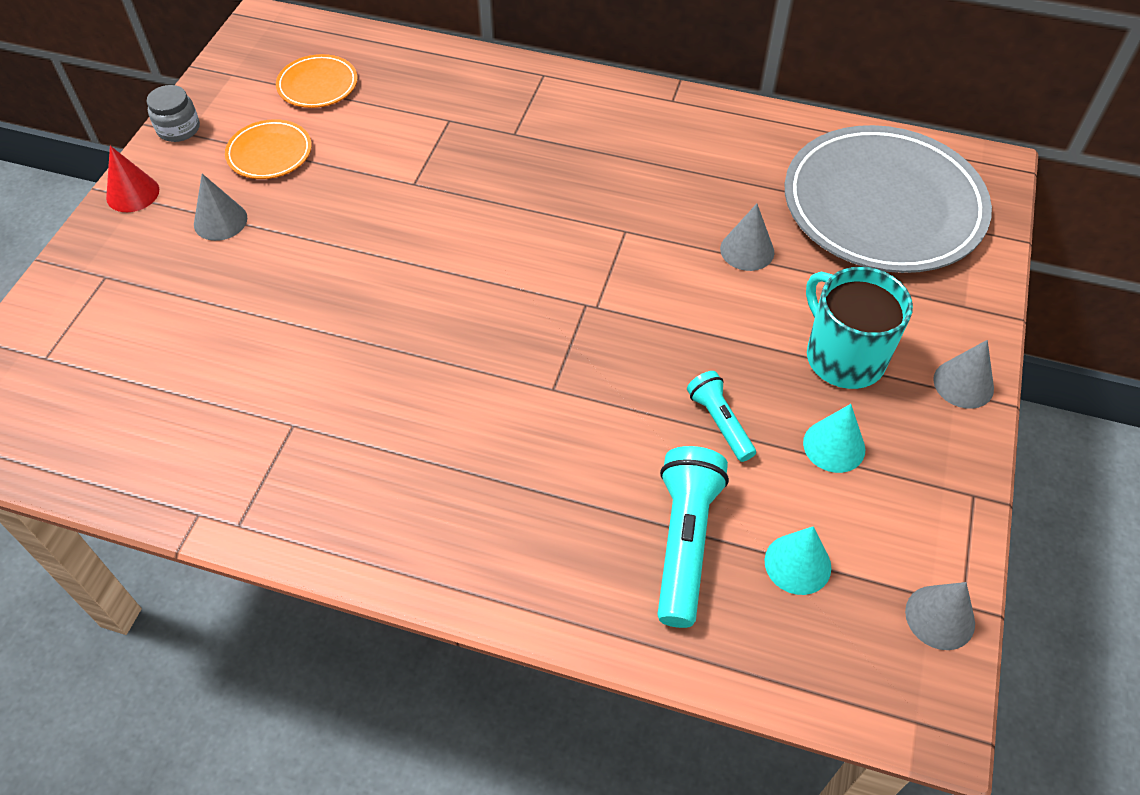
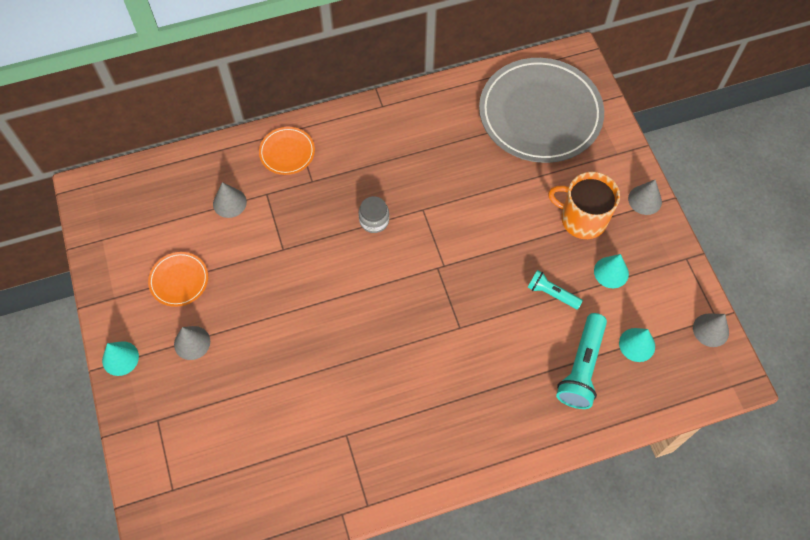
camera: 35 degrees left, 10 degrees up
(132, 193) = (120, 358): red cone -> turquoise cone
(178, 129) = (105, 298): grey jar -> grey jar (374, 220)
(317, 85) = (164, 215): orange plate -> orange plate (287, 152)
(684, 542) = (581, 367): turquoise flashlight -> turquoise flashlight turned 135 degrees counterclockwise
(747, 250) = (493, 183): grey cone -> grey cone (229, 203)
(843, 357) = (582, 219): turquoise mug -> orange mug

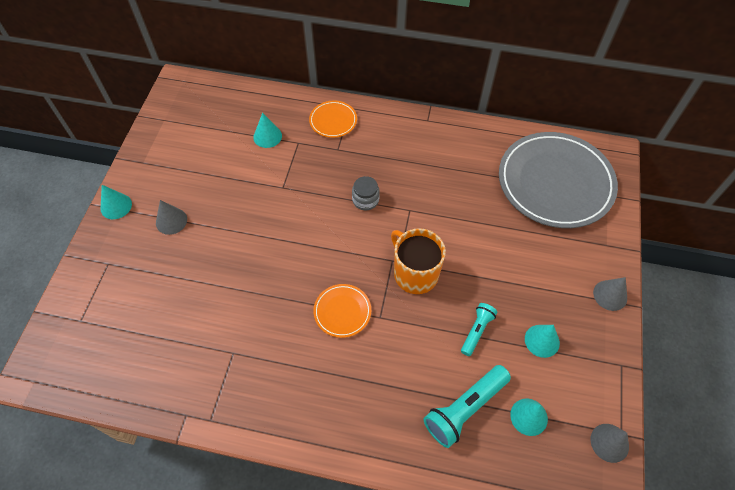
camera: 30 degrees right, 5 degrees down
(179, 280) = (194, 173): orange plate -> orange plate (342, 311)
(229, 203) = (267, 136): grey cone -> turquoise cone
(552, 293) = (476, 331): turquoise flashlight -> turquoise flashlight turned 60 degrees clockwise
(582, 219) = (542, 283): orange mug -> orange mug (415, 273)

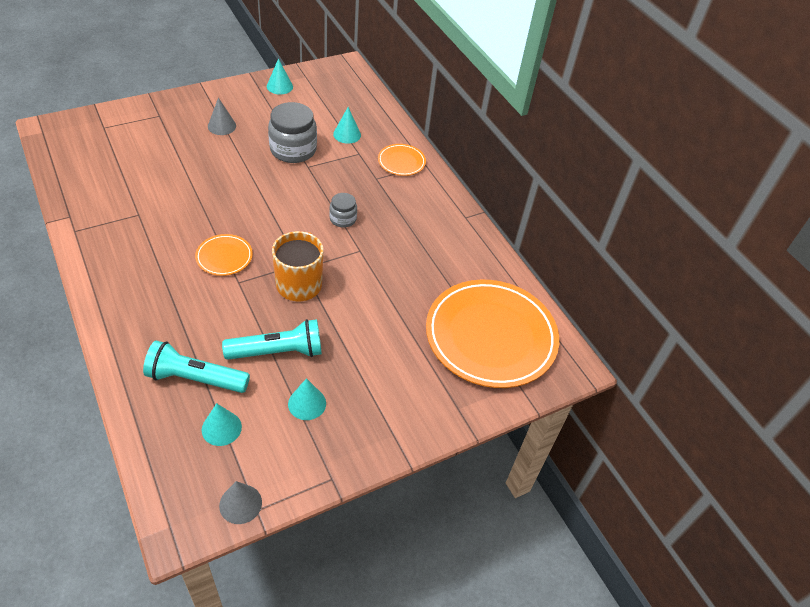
camera: 45 degrees right, 10 degrees down
(116, 206) = (209, 94): turquoise cone -> turquoise cone (279, 86)
(252, 185) = (293, 149): none -> grey jar
(476, 331) = (278, 352): turquoise flashlight -> turquoise flashlight, size x1.70
(555, 182) = (490, 336): grey plate -> orange plate
(610, 295) = (402, 436): grey cone -> none

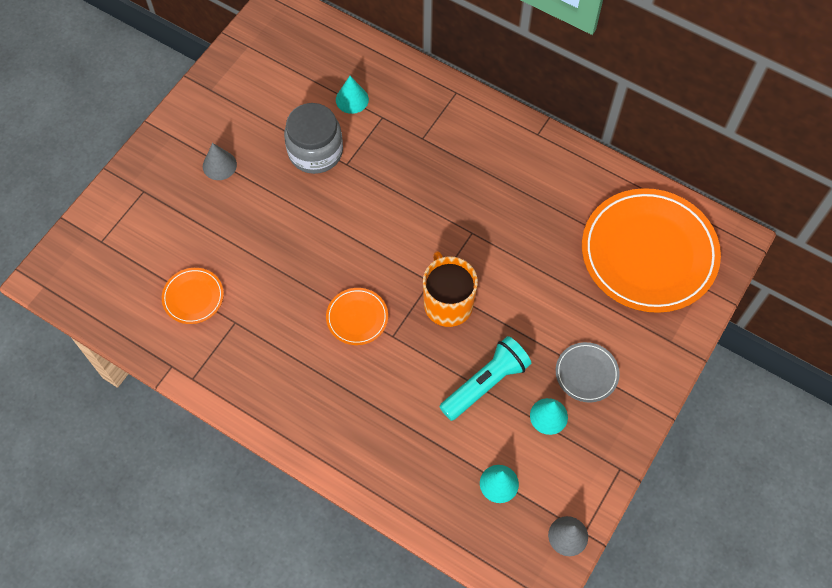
camera: 25 degrees left, 15 degrees up
(195, 378) = (439, 454): turquoise flashlight -> none
(279, 86) = (233, 76): turquoise cone -> none
(343, 219) = (429, 206): grey jar -> none
(366, 391) = (586, 373): none -> grey plate
(401, 162) = (431, 102): orange plate -> orange plate (193, 297)

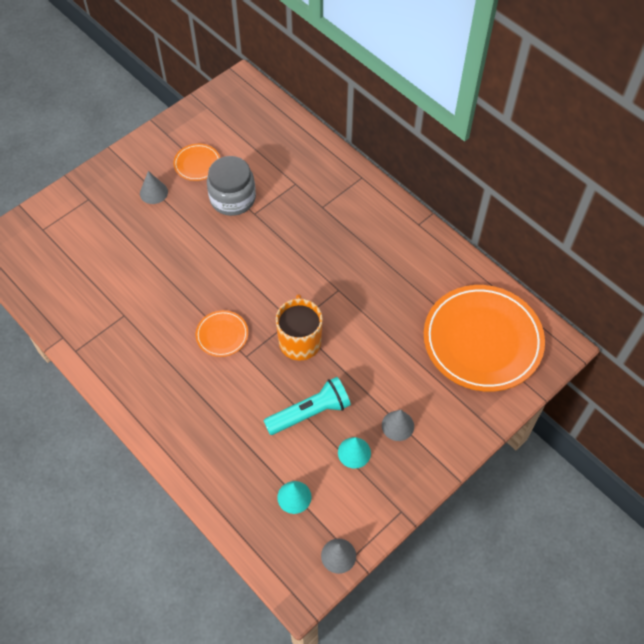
camera: 15 degrees right, 5 degrees down
(193, 297) = (98, 288): orange plate -> orange plate (197, 164)
(352, 99) = (275, 165): turquoise cone -> none
(586, 373) = (397, 425): grey plate -> grey cone

